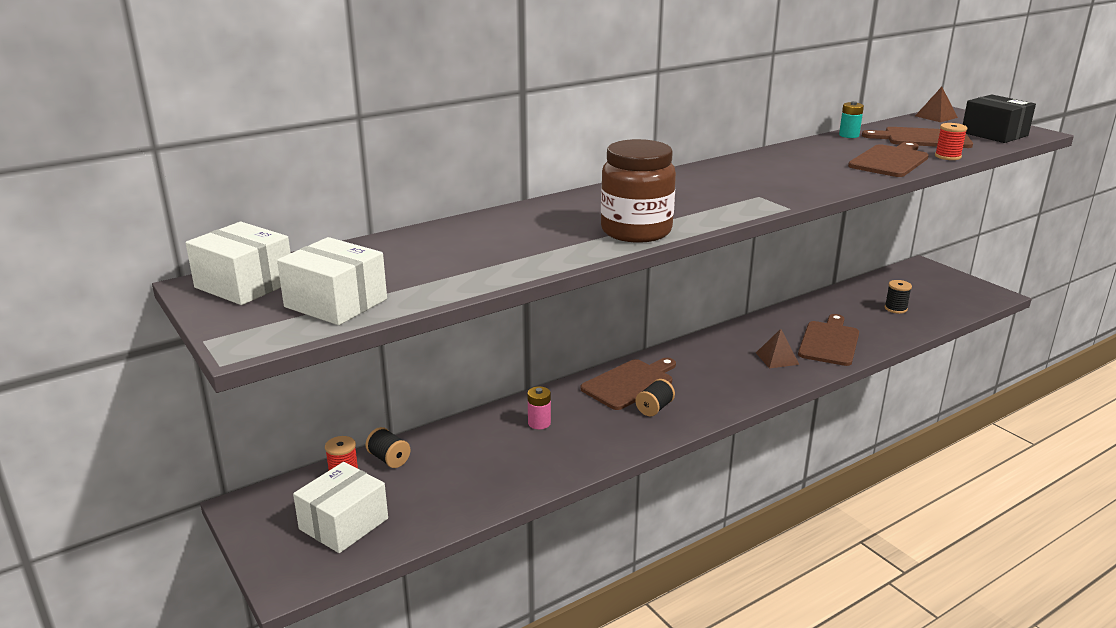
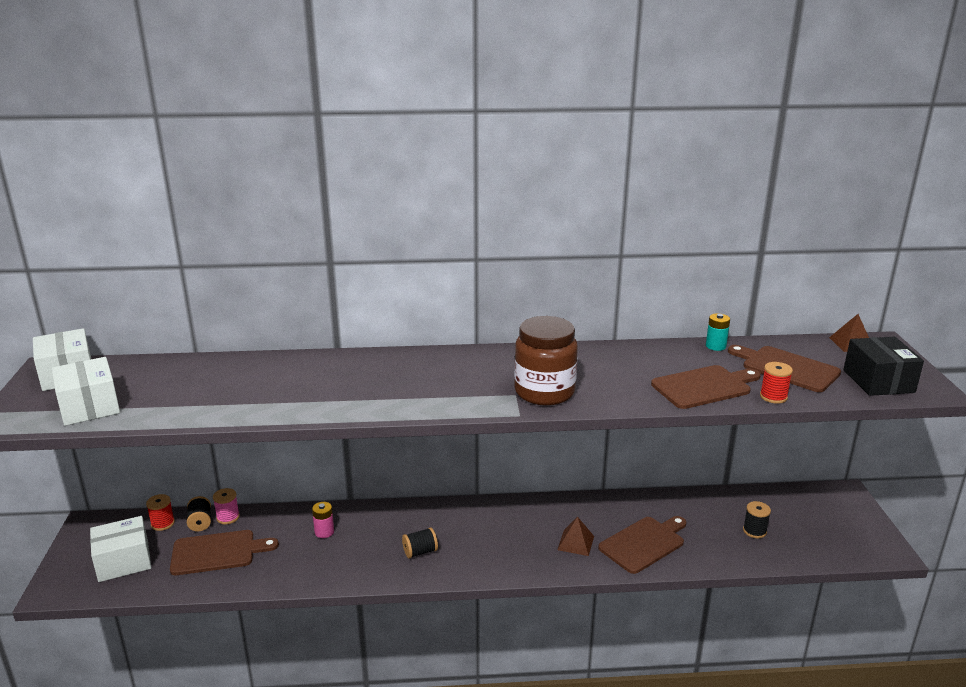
camera: 30 degrees right, 0 degrees up
(415, 444) = (228, 517): none -> pink spool
(630, 383) = (428, 522): brown cutting board -> brown cutting board (217, 552)
(636, 231) = (362, 403): brown jar -> brown jar (544, 392)

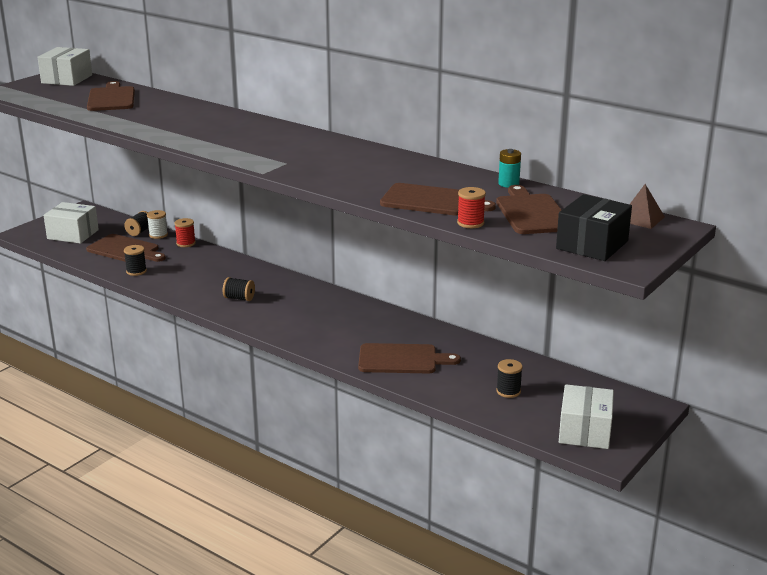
camera: 40 degrees right, 0 degrees up
(89, 406) = (48, 96): white box -> white box (585, 431)
(163, 523) = (119, 224): red spool -> red spool (186, 243)
(177, 382) = (111, 98): none -> brown cutting board
(228, 517) = (158, 235): pink spool -> white spool
(269, 573) = (136, 271): none -> black spool
(324, 532) = (200, 264): pink battery -> none
(544, 392) = (308, 168): brown jar -> none
(576, 543) = (351, 337): brown pyramid -> none

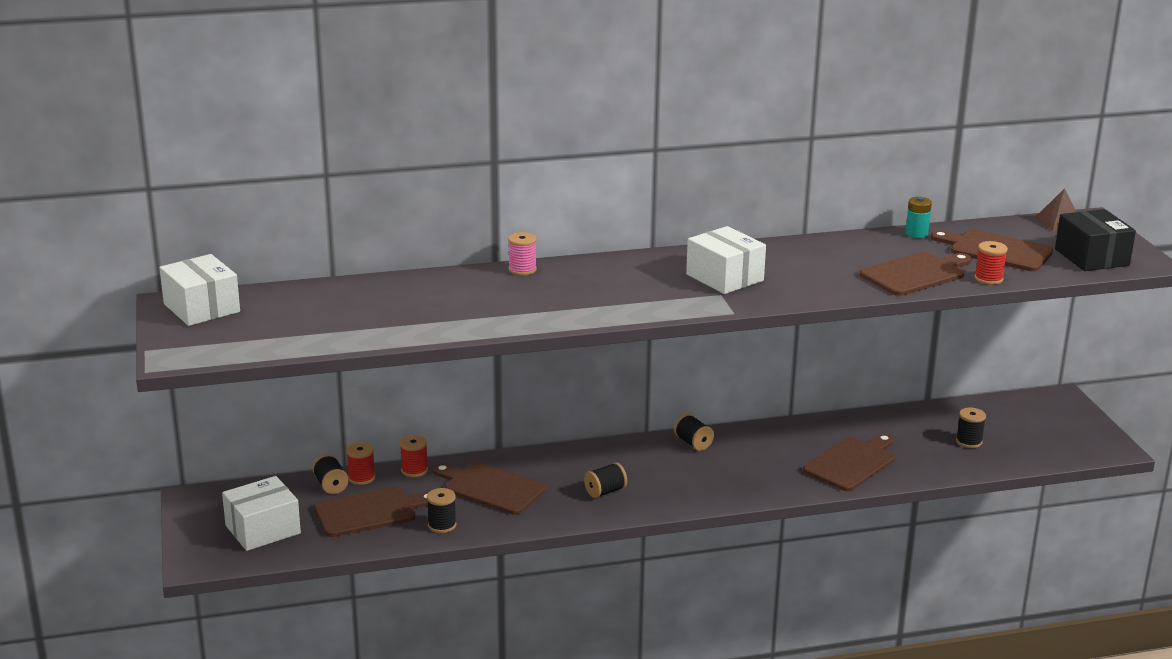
camera: 50 degrees left, 0 degrees up
(111, 98) = (338, 307): brown cutting board -> brown cutting board (491, 488)
(158, 235) = (361, 478): white spool -> red spool
(233, 115) = (522, 269): none -> pink spool
(341, 301) = (693, 443): none -> black spool
(585, 431) = (1069, 440): white box -> white box (724, 277)

